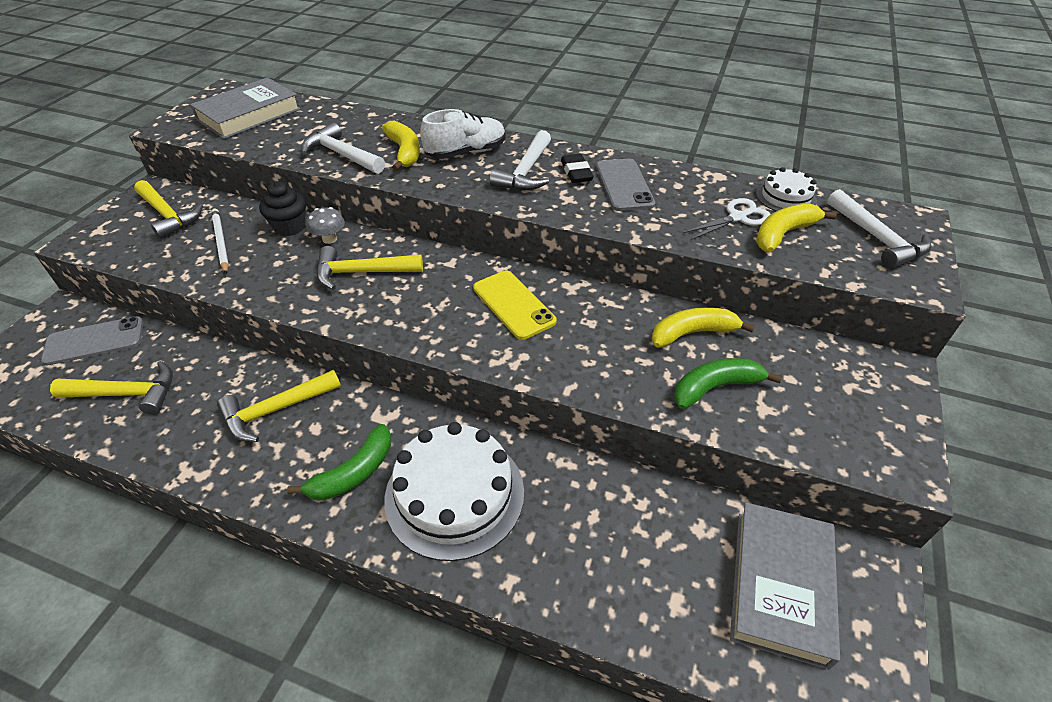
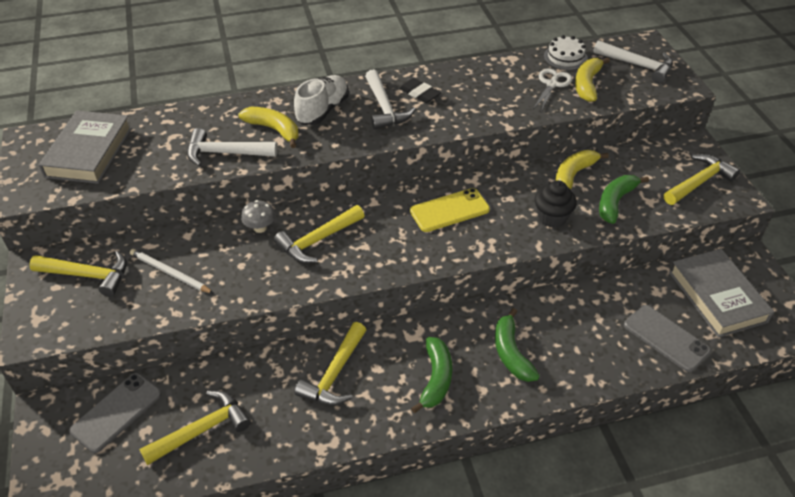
camera: 35 degrees left, 0 degrees up
(290, 227) = (214, 234): black cupcake -> black cupcake (552, 217)
(454, 494) = (511, 353): white cake -> green banana
(513, 304) = (449, 210): yellow phone -> yellow phone turned 45 degrees counterclockwise
(624, 185) = (461, 90): grey phone -> grey phone (666, 338)
(861, 419) = (699, 182): none -> yellow hammer

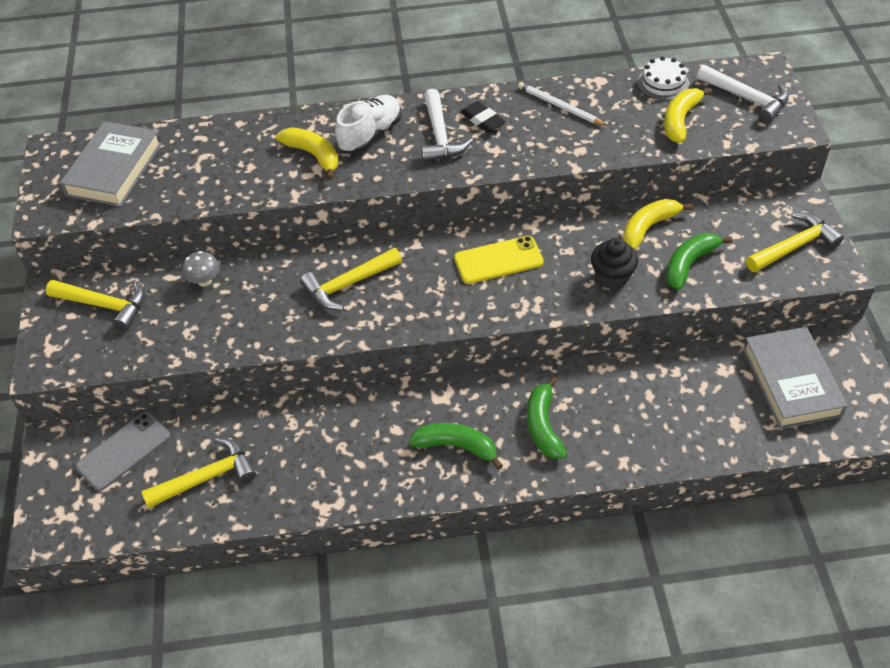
camera: 10 degrees right, 5 degrees up
(170, 273) = (188, 309): white pencil -> white pencil (560, 106)
(225, 153) = (257, 180): white hammer -> none
(260, 228) = (288, 265): grey mushroom -> grey mushroom (204, 281)
(335, 374) = (350, 432): yellow hammer -> none
(436, 379) = (456, 446): green banana -> green banana turned 90 degrees counterclockwise
(552, 84) = (638, 117): white scissors -> none
(666, 338) = (720, 424): grey phone -> none

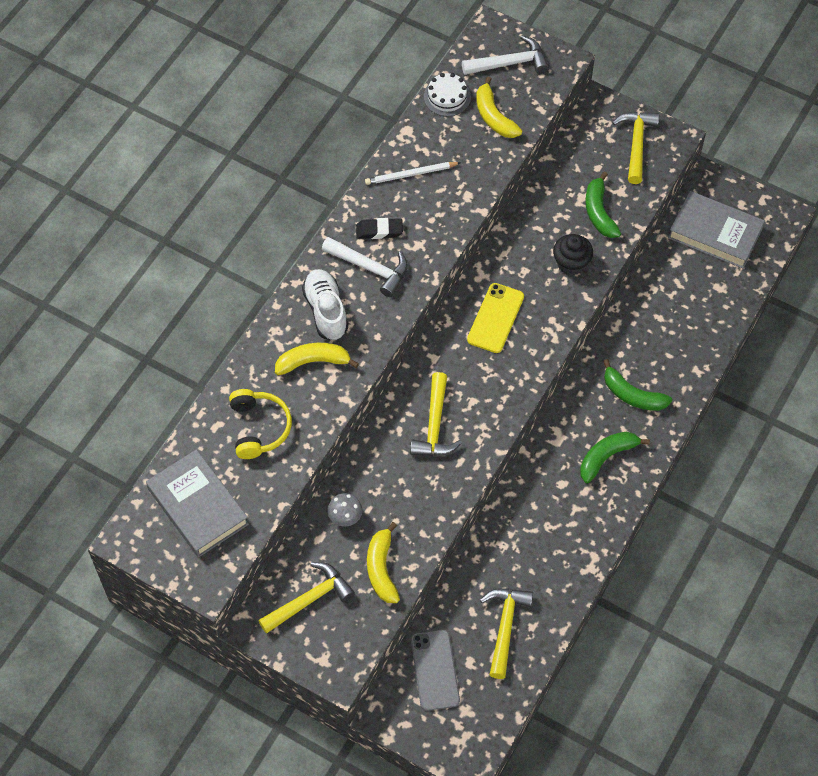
camera: 55 degrees left, 10 degrees up
(219, 161) = (259, 428): none -> yellow headphones
(648, 227) = (546, 209): yellow banana -> yellow banana (381, 569)

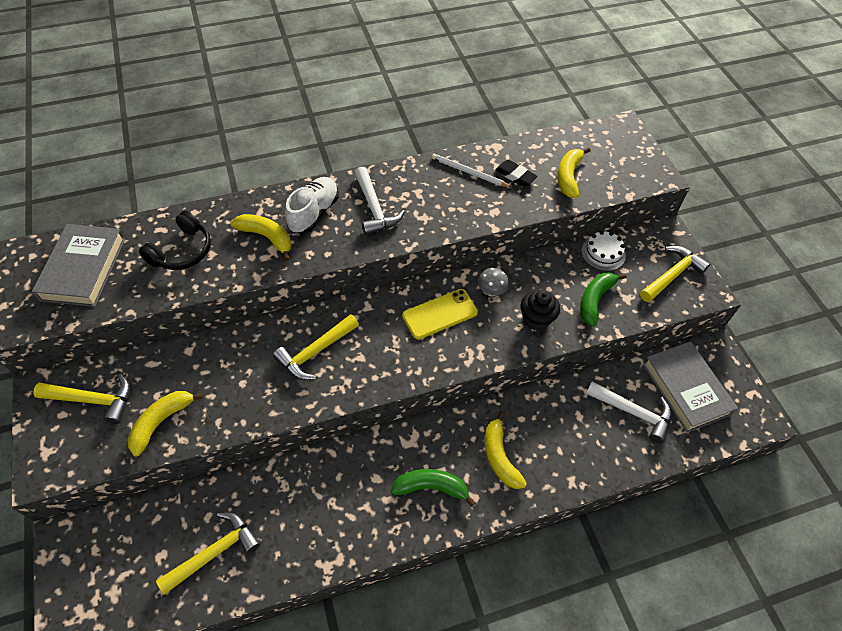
camera: 40 degrees right, 5 degrees down
(259, 428) = (182, 251): yellow headphones -> black headphones
(345, 517) = (184, 364): grey mushroom -> grey mushroom (491, 291)
(379, 231) = (408, 191): black eraser -> black eraser (515, 175)
(434, 670) = (132, 537): grey phone -> none
(447, 97) = (547, 145): white cake -> white cake (603, 253)
(510, 63) = (616, 153): white hammer -> white hammer (633, 412)
(632, 395) = (499, 457): green banana -> yellow banana

